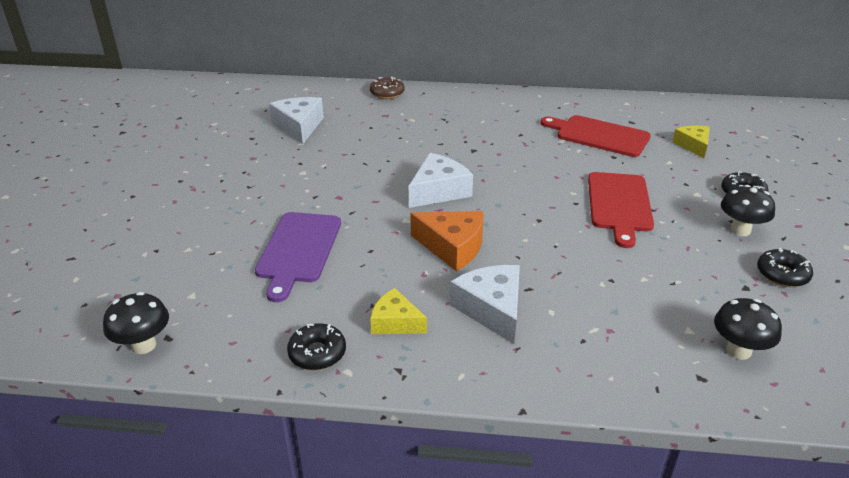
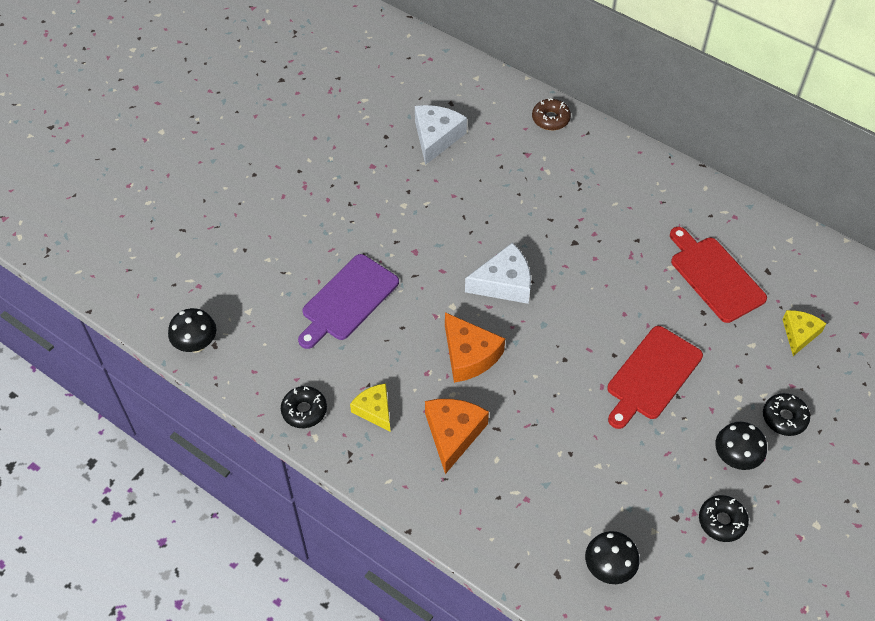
camera: 30 degrees right, 20 degrees up
(491, 309) = (453, 434): white cheese -> orange cheese

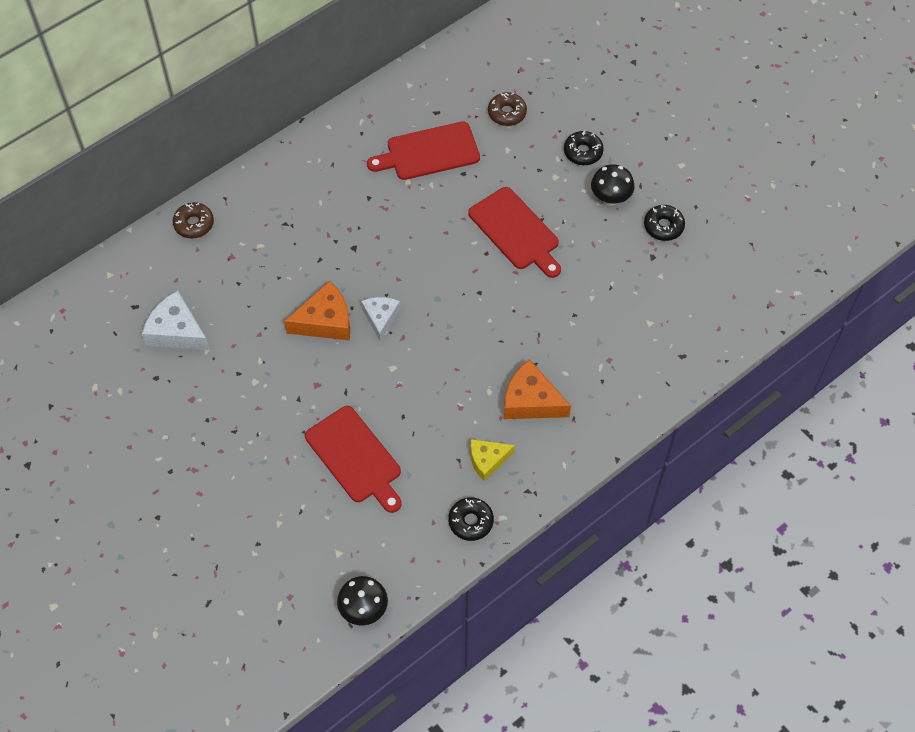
camera: 75 degrees left, 5 degrees up
(347, 300) = (355, 458): purple cutting board -> red cutting board
(469, 355) = (452, 367): orange cheese -> orange cheese (325, 321)
(504, 283) = (380, 318): white cheese -> white cheese, size x0.66
(608, 568) = (685, 317): black mushroom -> none
(799, 334) = (507, 113): yellow cheese -> brown donut

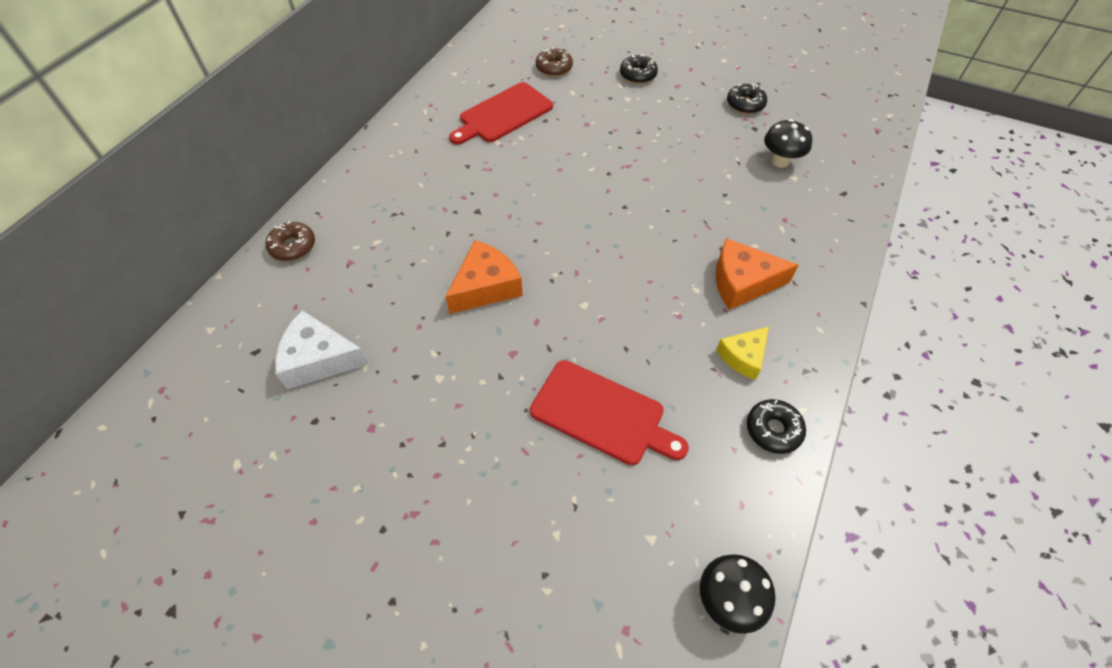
camera: 25 degrees left, 5 degrees down
(380, 318) = (542, 263): white cheese -> none
(516, 231) = (623, 148): red cutting board -> none
(610, 198) = (686, 99): black mushroom -> black mushroom (780, 161)

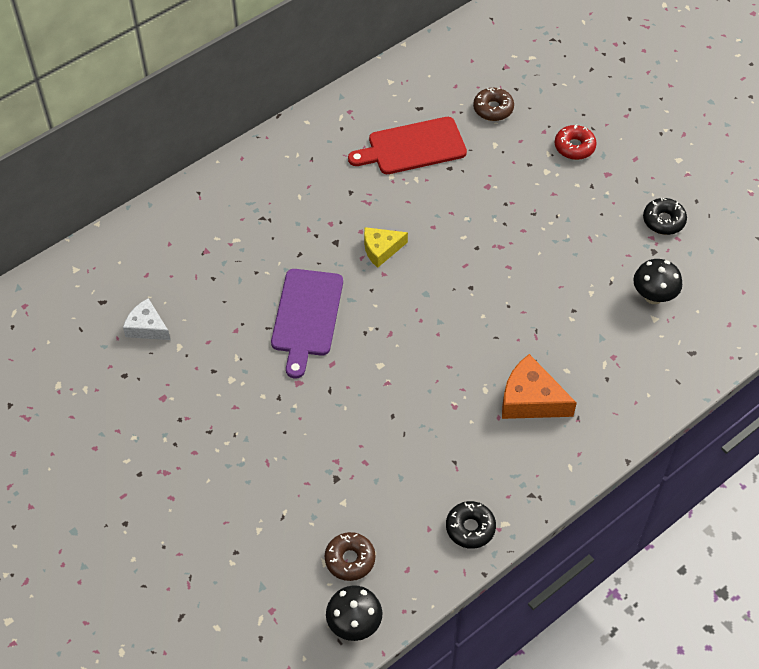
camera: 25 degrees right, 0 degrees up
(293, 246) = (166, 218): brown donut -> brown donut (350, 559)
(319, 359) = (147, 327): white cheese -> white cheese, size x0.66
(486, 286) = (306, 316): orange cheese -> purple cutting board
(602, 414) = (342, 459): red cutting board -> none
(638, 75) = (574, 147): black donut -> red donut
(743, 357) = (486, 462): yellow cheese -> yellow cheese (381, 249)

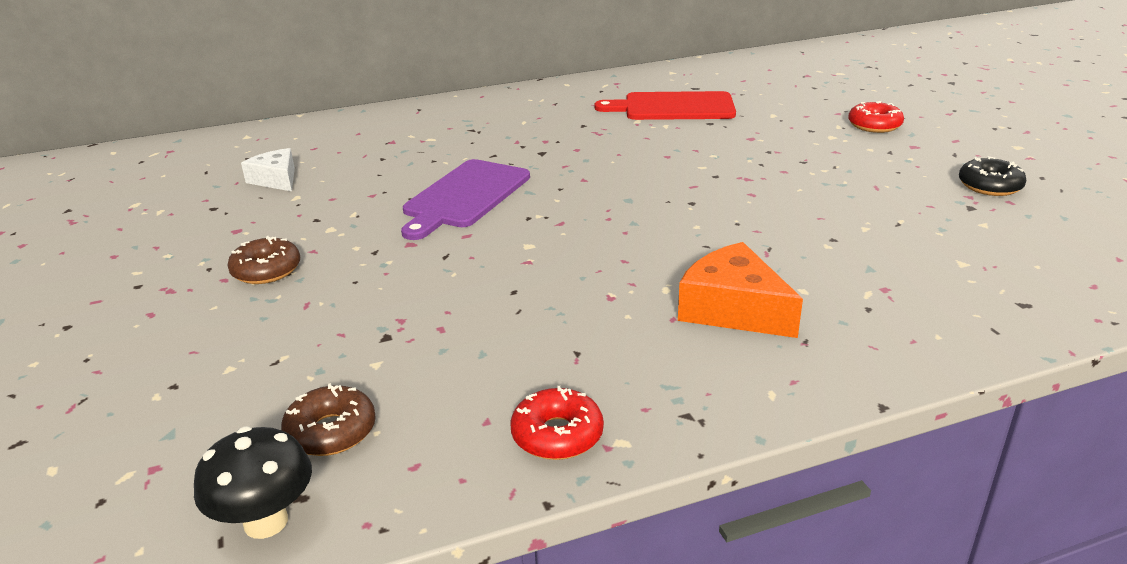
camera: 20 degrees right, 25 degrees down
(381, 249) = (592, 163): yellow cheese -> none
(470, 528) = (557, 435): black donut -> red donut
(493, 109) = (781, 95): brown donut -> brown donut (266, 270)
(653, 296) = (963, 243): black mushroom -> none

